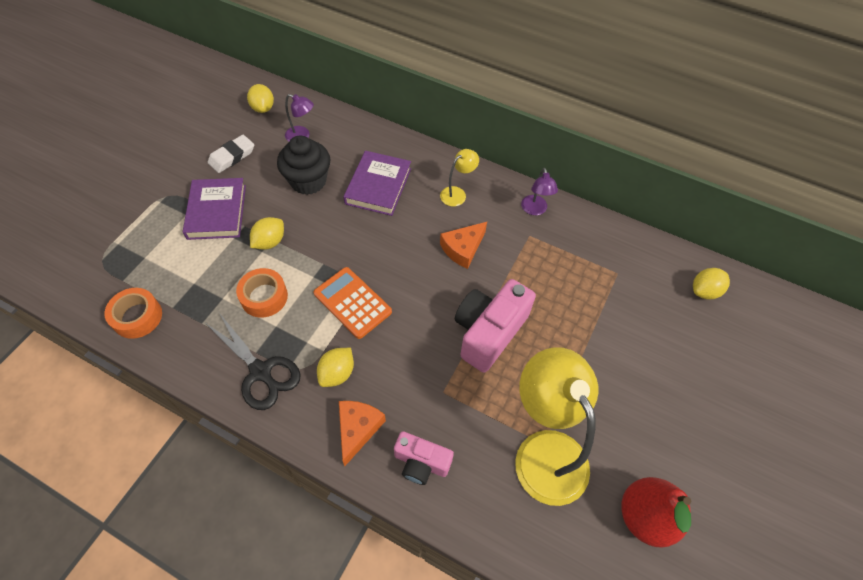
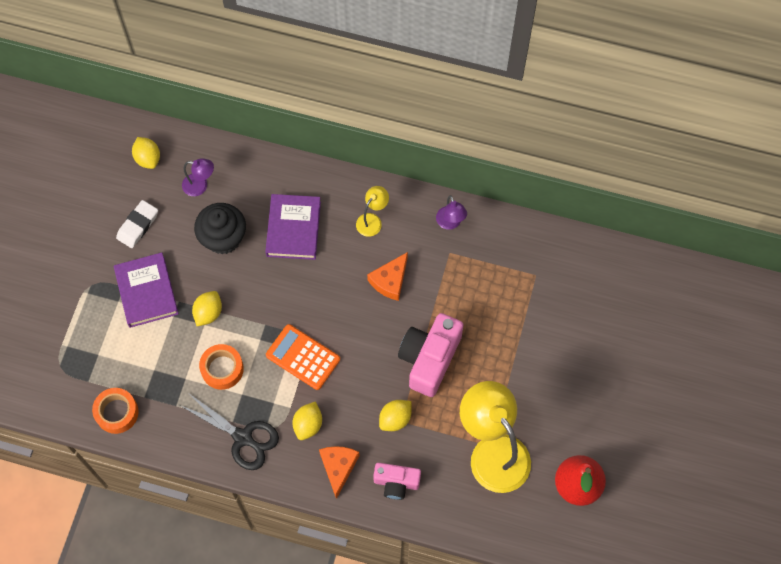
camera: 10 degrees left, 10 degrees up
(704, 291) = (615, 276): yellow lemon -> yellow lemon (395, 419)

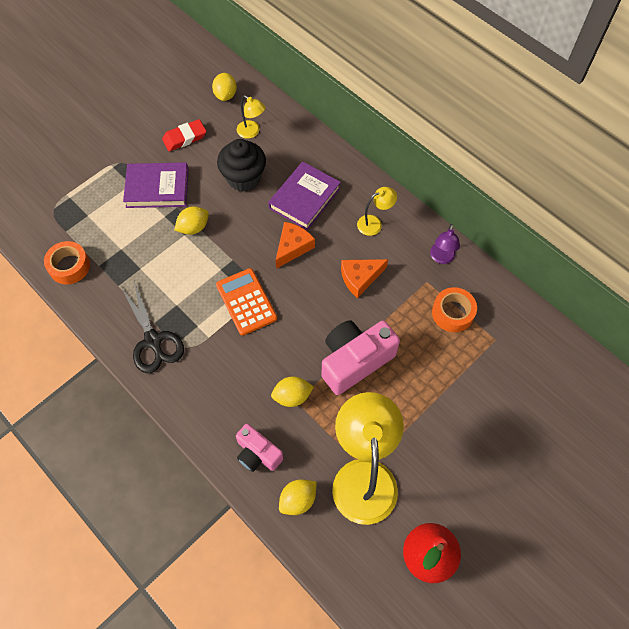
camera: 30 degrees right, 5 degrees down
(138, 225) = (184, 138): white eraser -> red eraser
(147, 292) = (157, 188): purple book -> purple book turned 75 degrees clockwise
(200, 186) = (252, 132): purple lamp -> yellow lamp
(222, 369) = (174, 276): orange tape -> orange tape (452, 313)
(308, 424) = (214, 360): yellow lemon -> yellow lemon (298, 500)
(338, 467) = (215, 411): orange cheese -> orange cheese (292, 247)

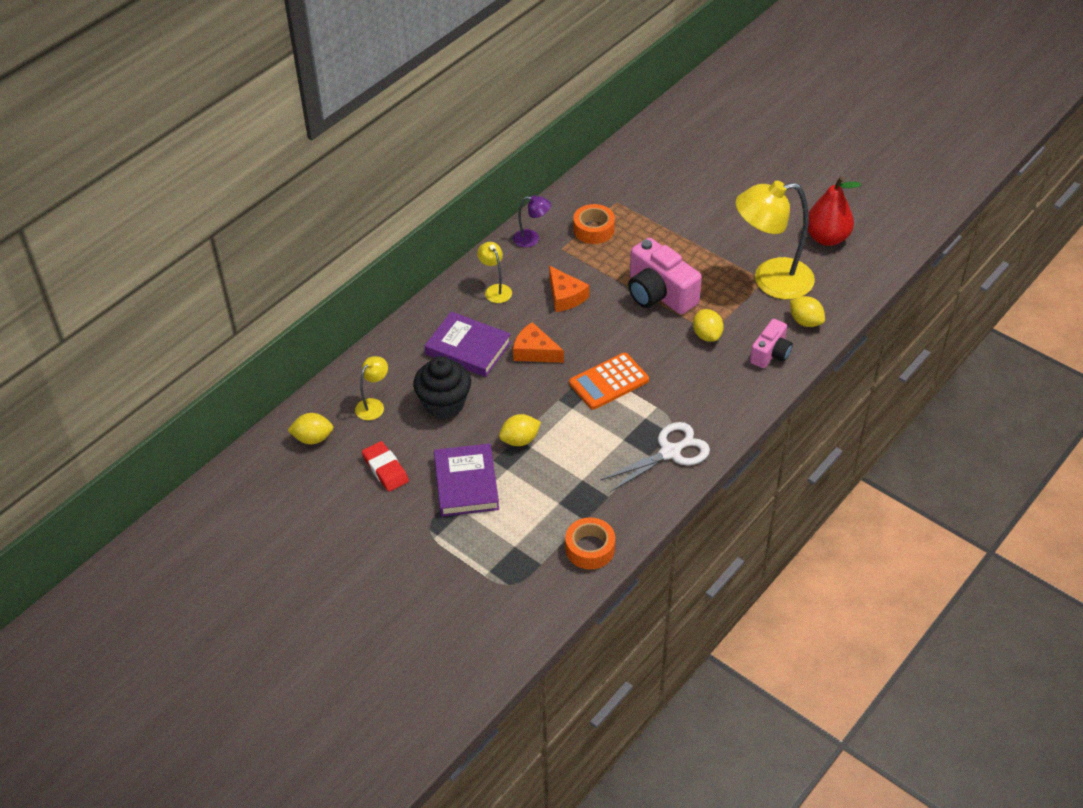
camera: 95 degrees left, 15 degrees down
(153, 341) = (670, 452): black scissors -> white scissors
(193, 228) = (520, 440): yellow lemon -> yellow lemon turned 75 degrees counterclockwise

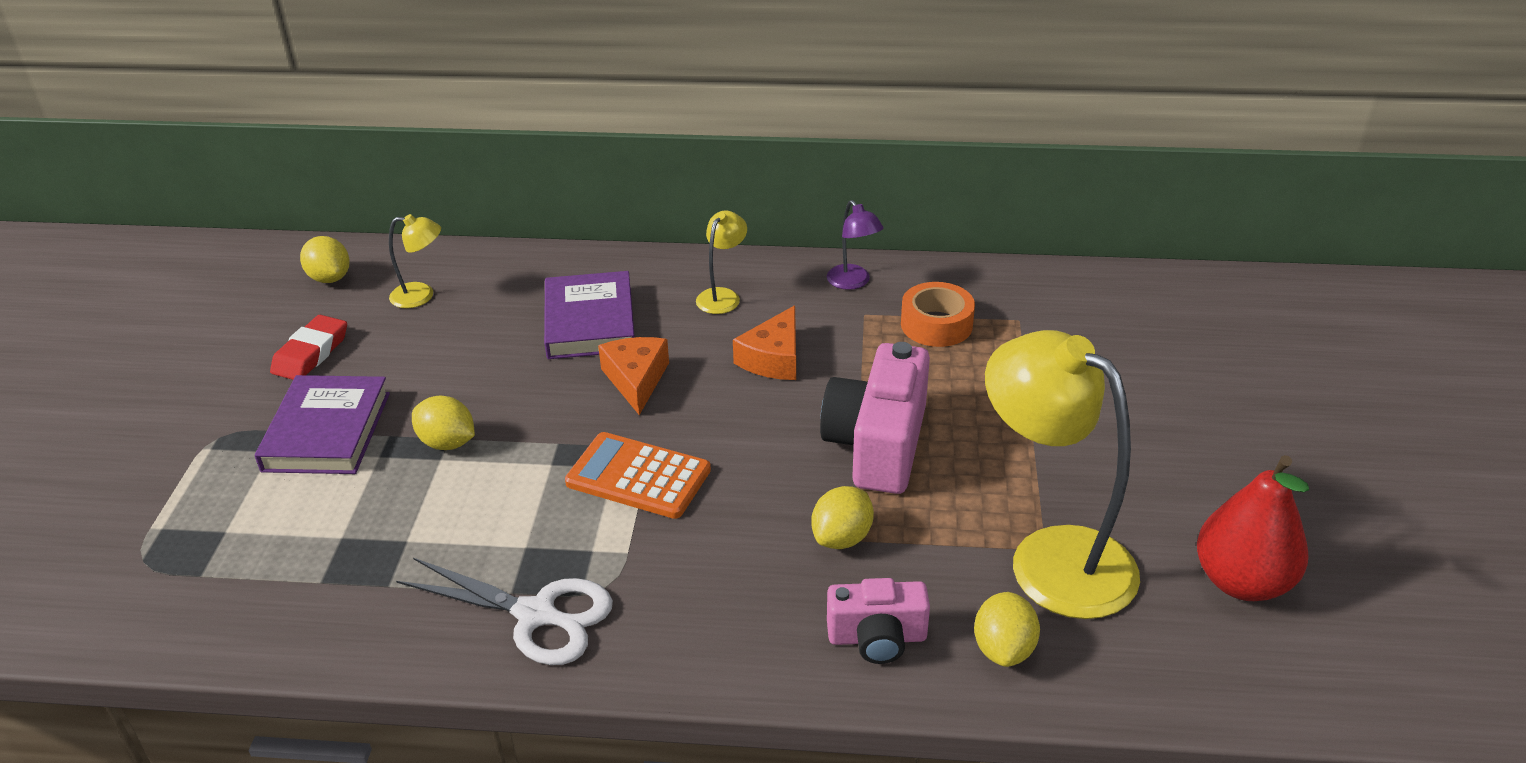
camera: 55 degrees right, 10 degrees down
(444, 404) = (467, 348): black cupcake -> none
(466, 483) = (327, 431): purple book -> purple book turned 45 degrees counterclockwise
(590, 548) = (261, 616): orange tape -> none

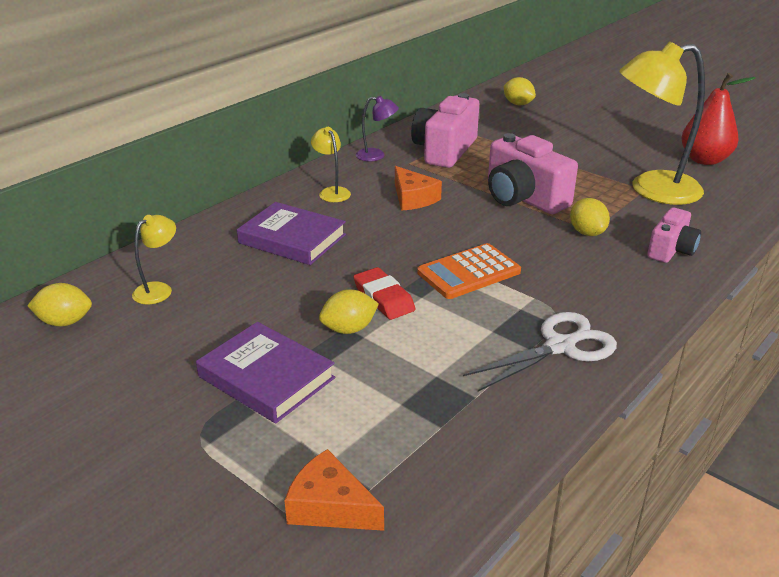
camera: 55 degrees left, 5 degrees down
(311, 353) = (154, 358): red eraser -> red eraser (383, 298)
(636, 380) = (374, 243): orange cheese -> orange cheese (330, 506)
(936, 324) = (444, 150): orange tape -> pink camera
(1003, 649) = (704, 223): yellow lemon -> yellow lemon (518, 104)

